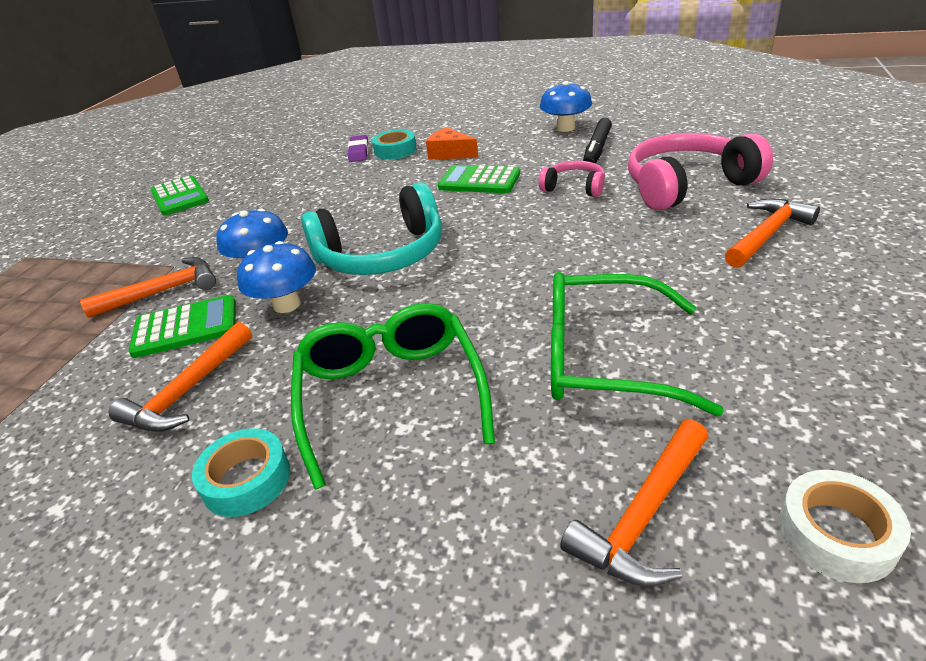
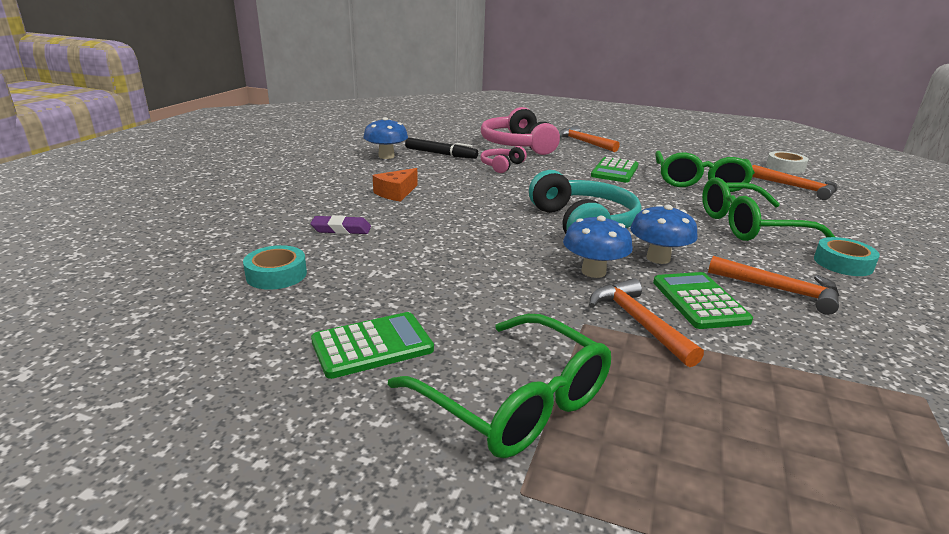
camera: 90 degrees left, 10 degrees down
(97, 247) = (515, 401): none -> green glasses
(395, 150) = (360, 213): turquoise tape -> turquoise tape (276, 275)
(479, 181) = (467, 188): green calculator -> green calculator (615, 171)

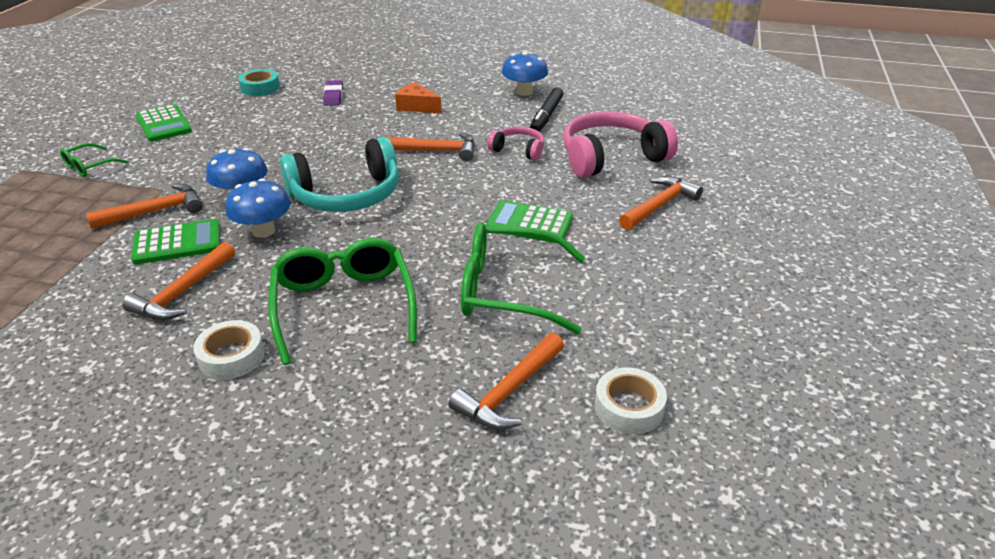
camera: 85 degrees right, 10 degrees up
(498, 190) = (437, 151): none -> orange hammer
(515, 401) = (89, 166): green glasses -> green glasses, size x0.50
(843, 263) = (231, 356): turquoise tape -> white tape

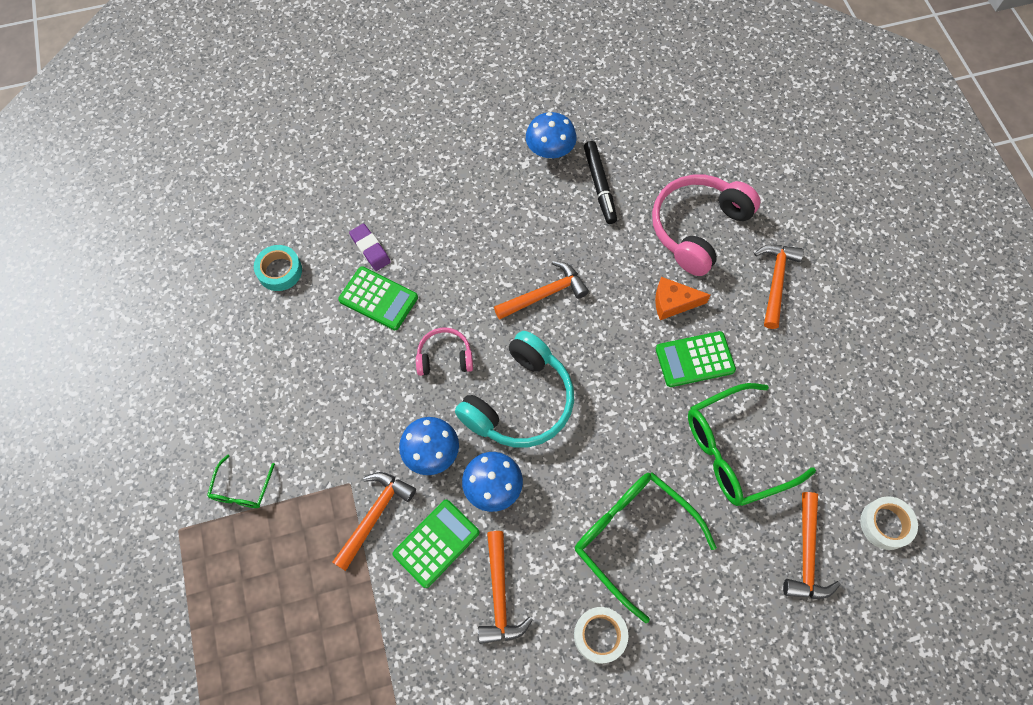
camera: 30 degrees left, 30 degrees up
(164, 124) = (243, 385): green calculator -> green calculator (378, 299)
(417, 106) = (468, 228): orange cheese -> orange cheese (673, 302)
(518, 150) = (614, 256): pink headphones -> pink headphones (444, 357)

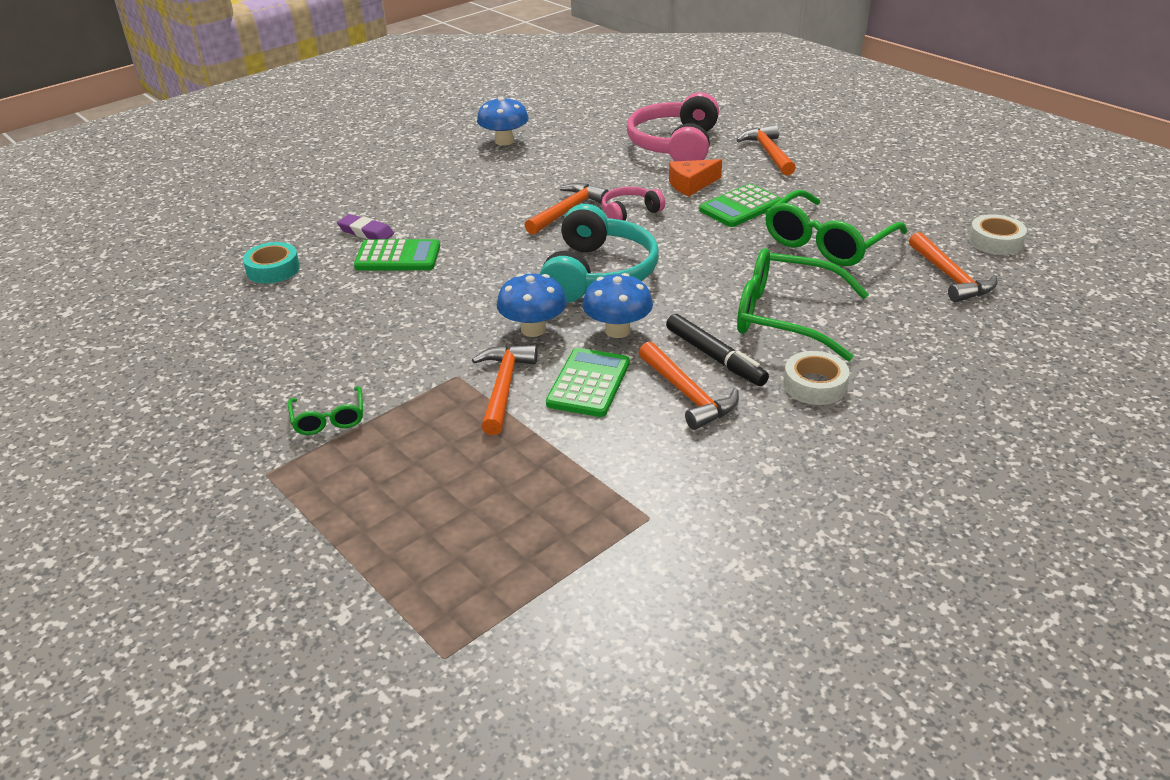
camera: 25 degrees left, 30 degrees down
(444, 357) = (497, 270): pink headphones -> pink headphones (629, 212)
(599, 186) = (567, 147): black marker -> black marker (715, 357)

